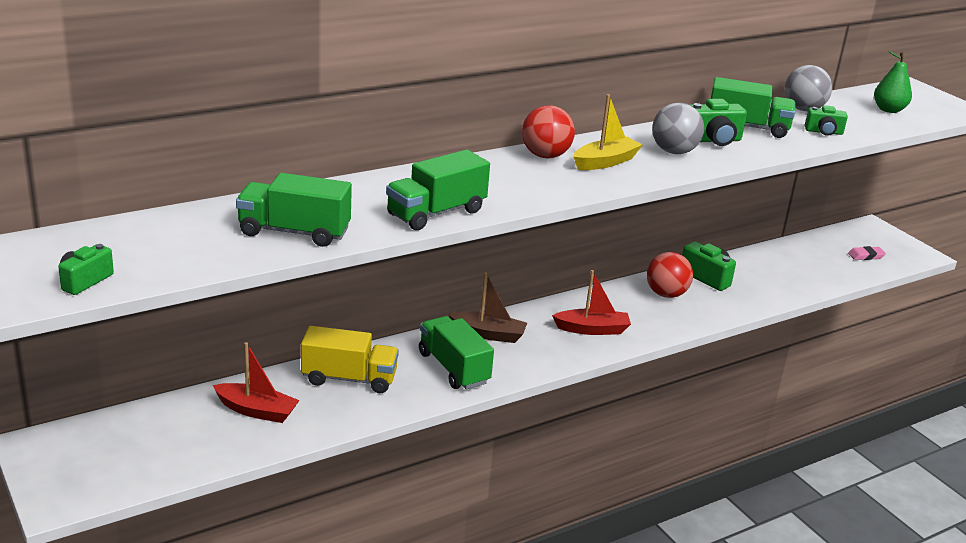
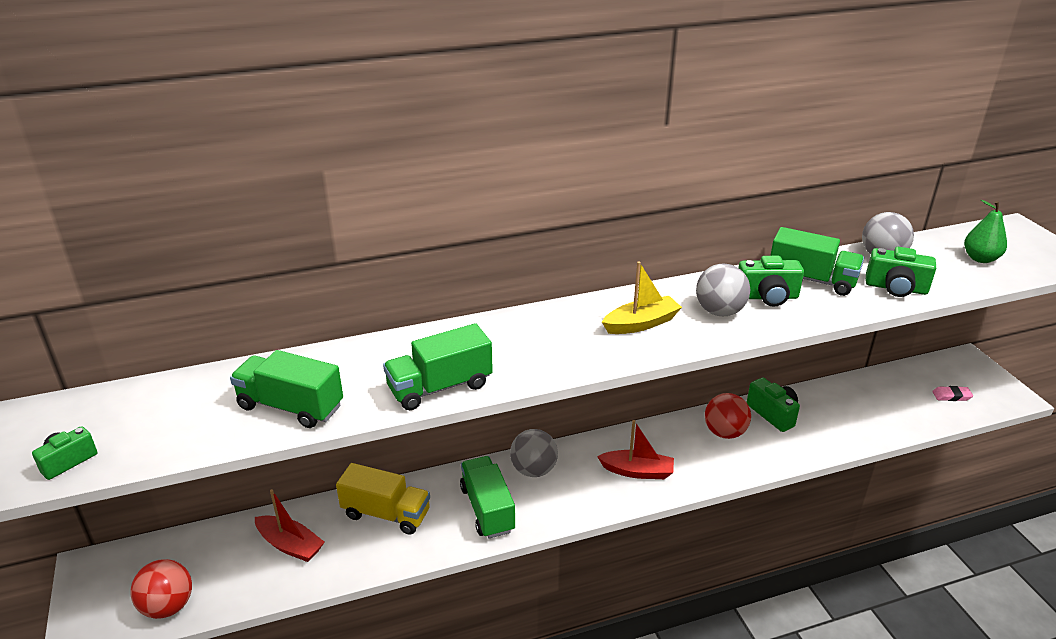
camera: 15 degrees right, 5 degrees up
(488, 334) = (533, 470): brown boat -> grey ball
(545, 156) = (582, 313): red ball -> red ball (168, 606)
(824, 132) = (896, 288): green camera -> green camera, size x1.51

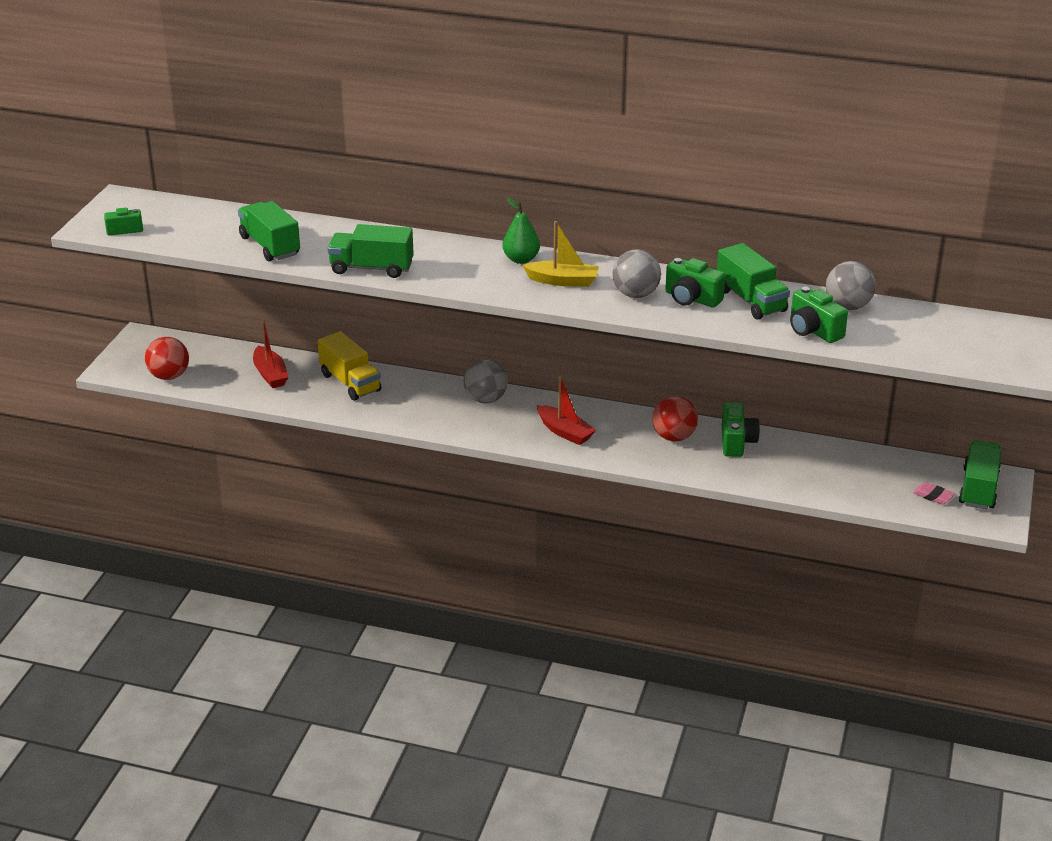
camera: 35 degrees right, 0 degrees up
(487, 509) = (423, 408): green truck -> green truck (978, 489)
(980, 258) = (939, 338): green pear -> green pear (521, 259)

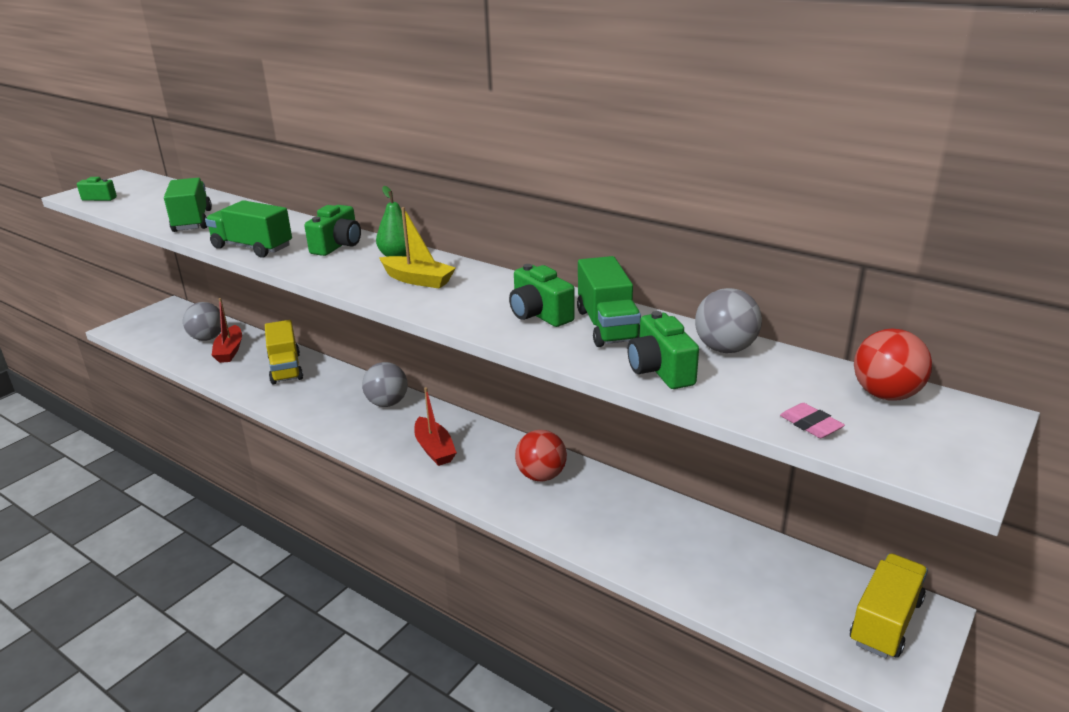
camera: 20 degrees right, 5 degrees down
(169, 376) = (153, 340): red ball -> red ball (885, 395)
(635, 294) = (481, 302): grey ball -> grey ball (207, 338)
(736, 442) = (606, 495): green camera -> green camera (338, 246)
(933, 496) = (817, 618): pink eraser -> pink eraser (810, 425)
(978, 489) = (885, 621): green truck -> yellow truck

